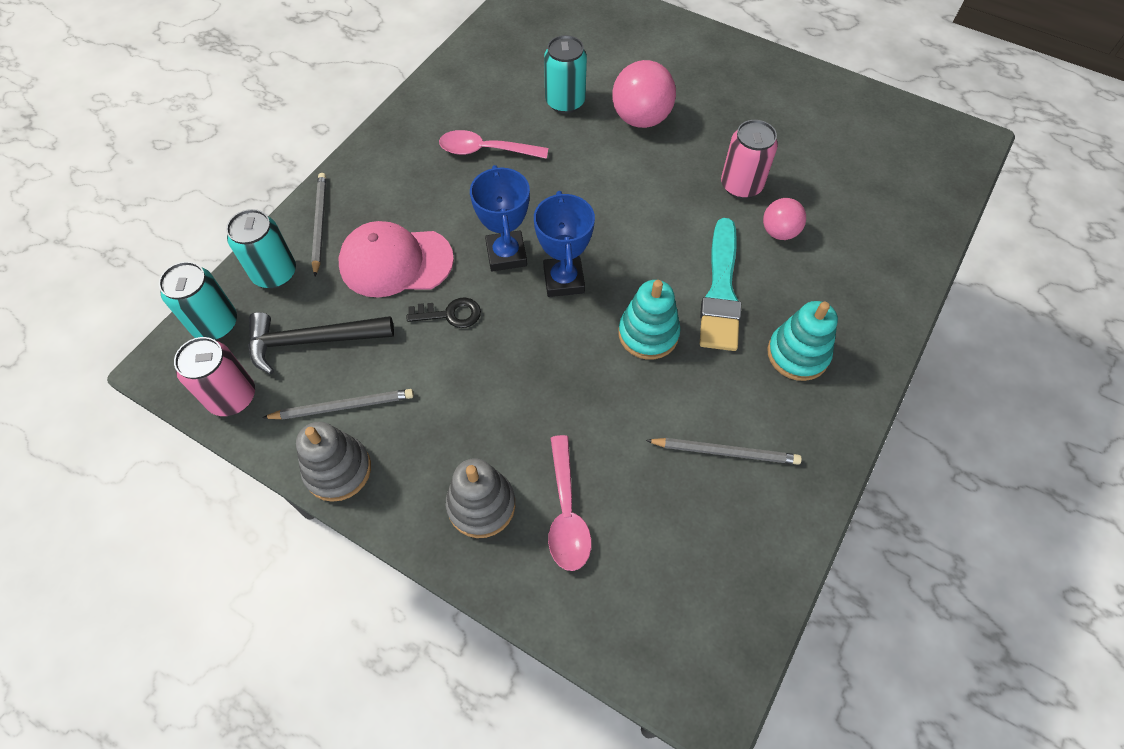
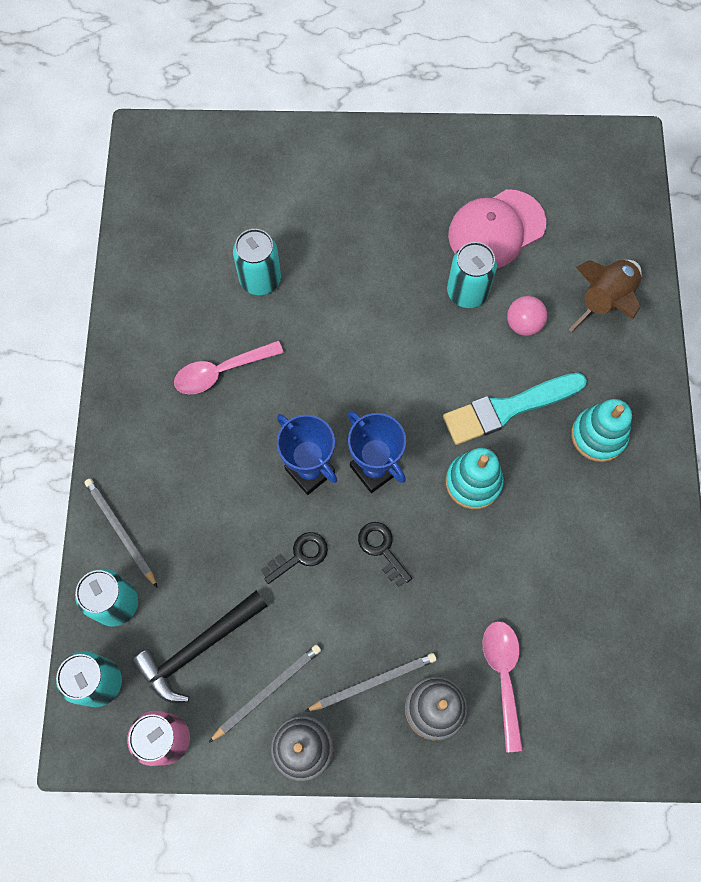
camera: 30 degrees left, 10 degrees up
(395, 262) = (217, 532): pink cap -> pink cap (496, 229)
(526, 345) = (382, 549): none -> black key
(566, 513) = (503, 676): pink spoon -> pink spoon turned 150 degrees counterclockwise
(641, 119) = (340, 263): pink ball -> none
(721, 291) = (508, 409): turquoise brush -> turquoise brush turned 90 degrees clockwise
(725, 452) = (590, 554): grey pencil -> grey pencil (373, 682)
(741, 186) = (467, 292): pink can -> turquoise can
(872, 248) = (605, 301): none -> brown rocket

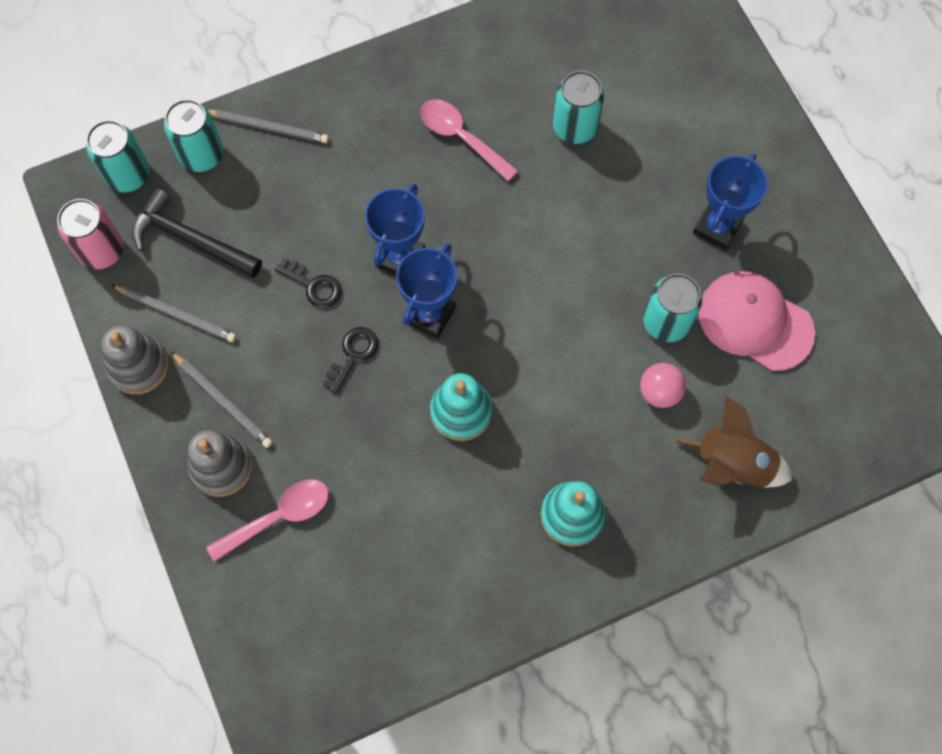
camera: 65 degrees right, 0 degrees up
(120, 531) = (268, 127): grey pencil -> grey pencil turned 75 degrees clockwise
(404, 218) = (717, 227): none -> blue trophy
(508, 409) = (556, 414): turquoise brush -> none

